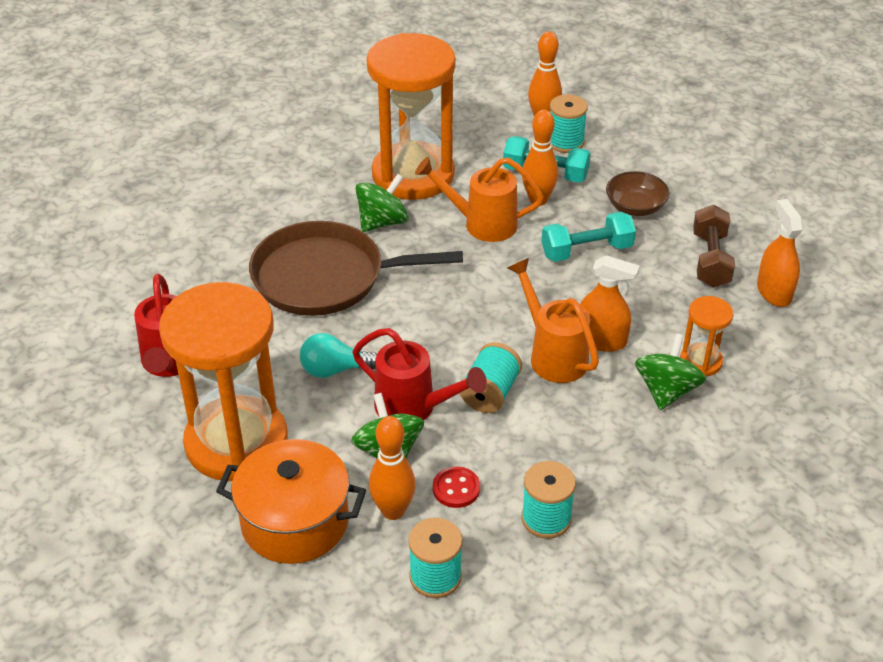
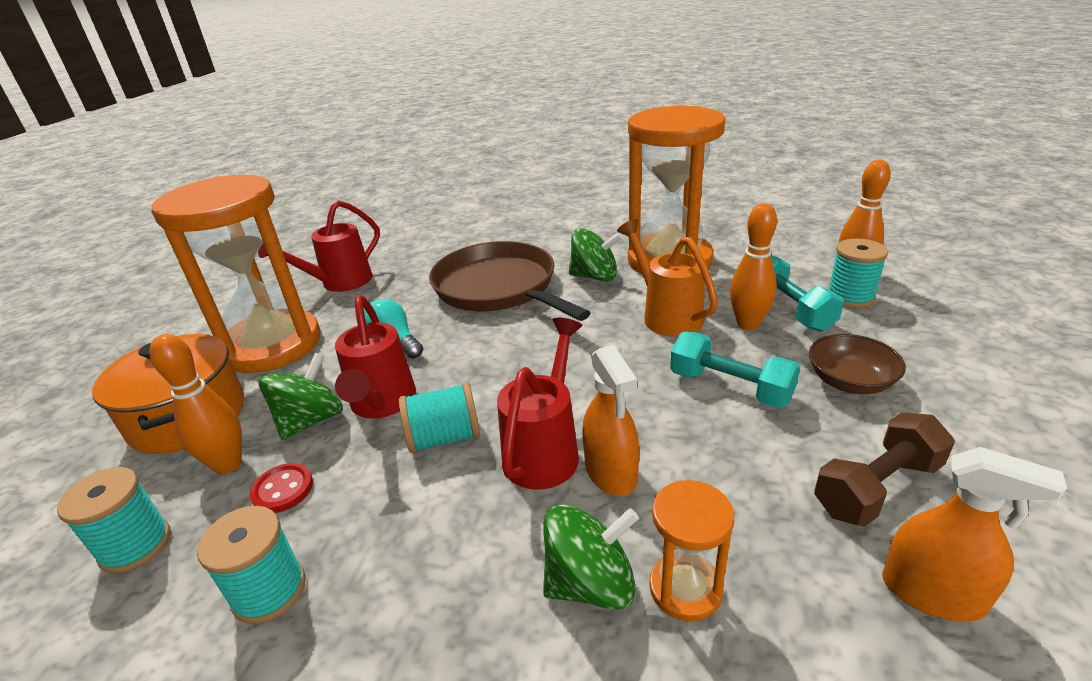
camera: 55 degrees right, 10 degrees down
(553, 355) = (545, 450): orange watering can -> red watering can
(774, 292) = (932, 593): orange spray bottle -> orange spray bottle turned 75 degrees clockwise

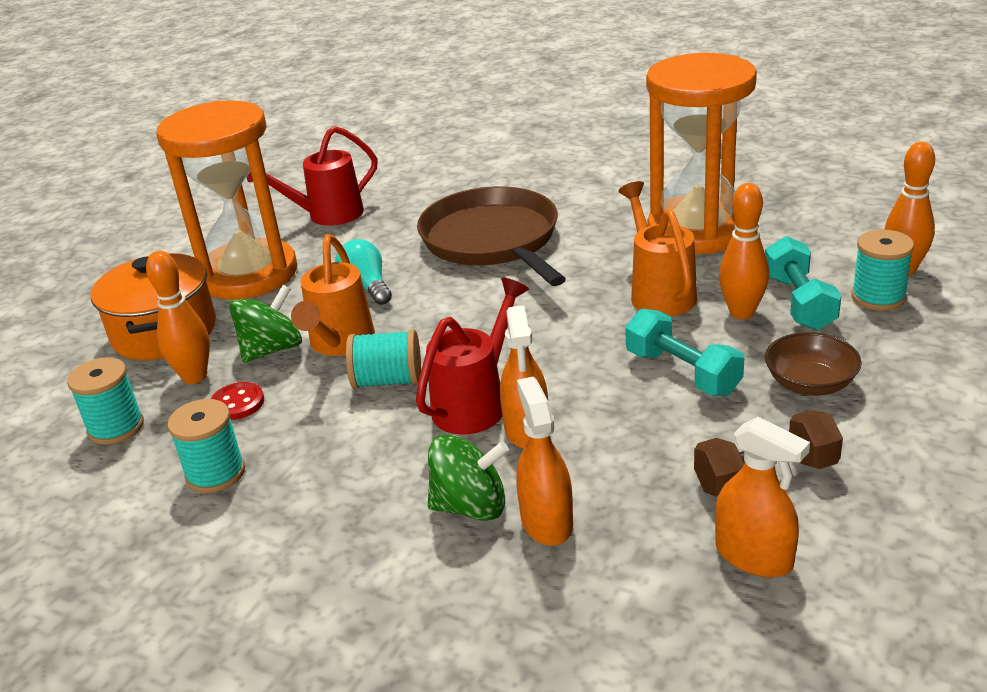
camera: 15 degrees right, 0 degrees up
(382, 404) = (339, 343): red watering can -> orange watering can
(594, 276) = (603, 240): green spinning top -> none
(685, 588) = (546, 522): orange hourglass -> orange spray bottle

